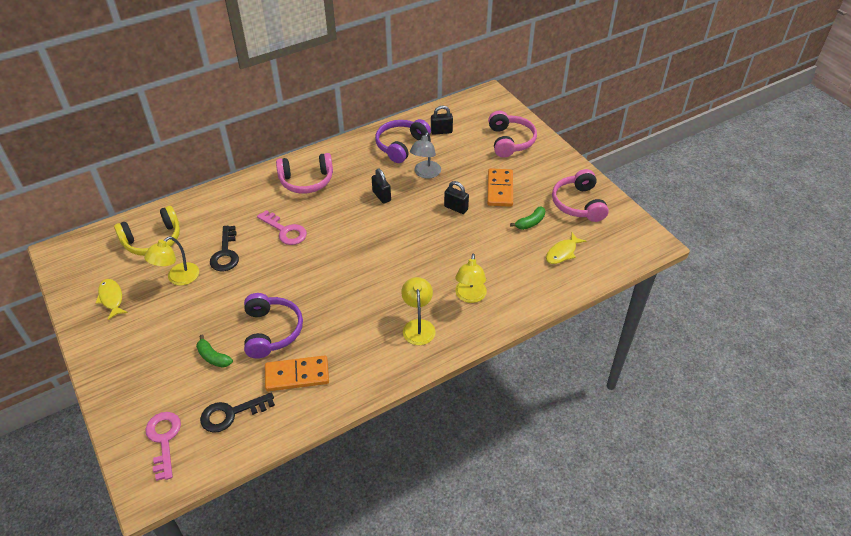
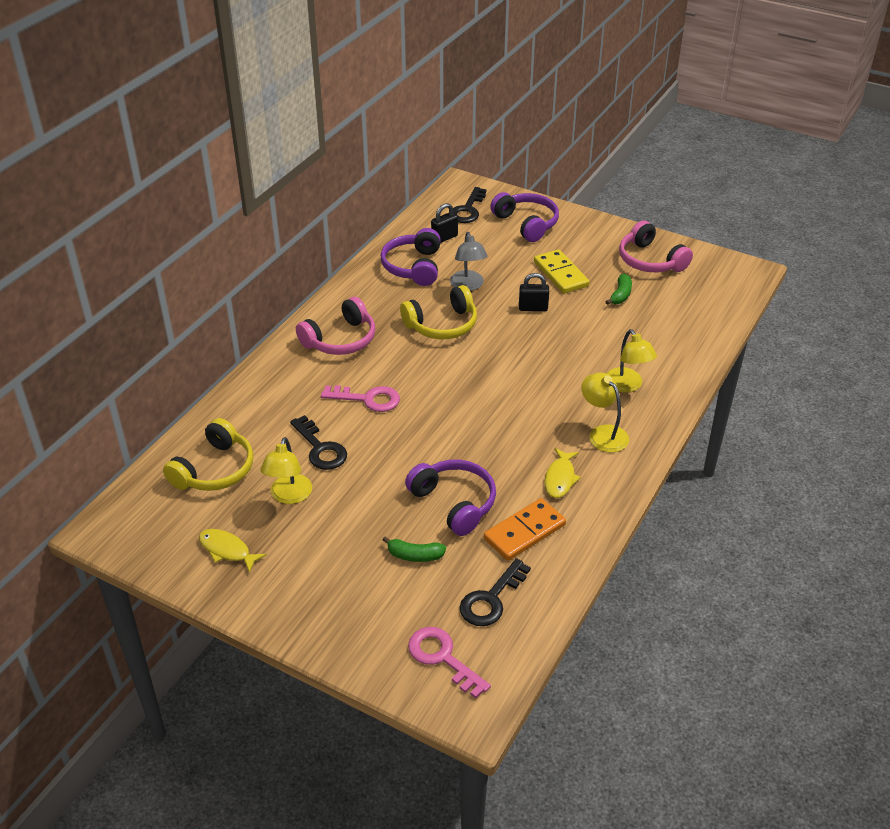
camera: 30 degrees left, 5 degrees down
(381, 196) = (442, 325): black padlock -> yellow headphones
(477, 116) = (468, 210): none -> black key
(500, 189) = (560, 274): orange domino -> yellow domino
(510, 141) = (526, 223): pink headphones -> purple headphones
(562, 252) = (677, 311): yellow fish -> yellow fish (560, 478)

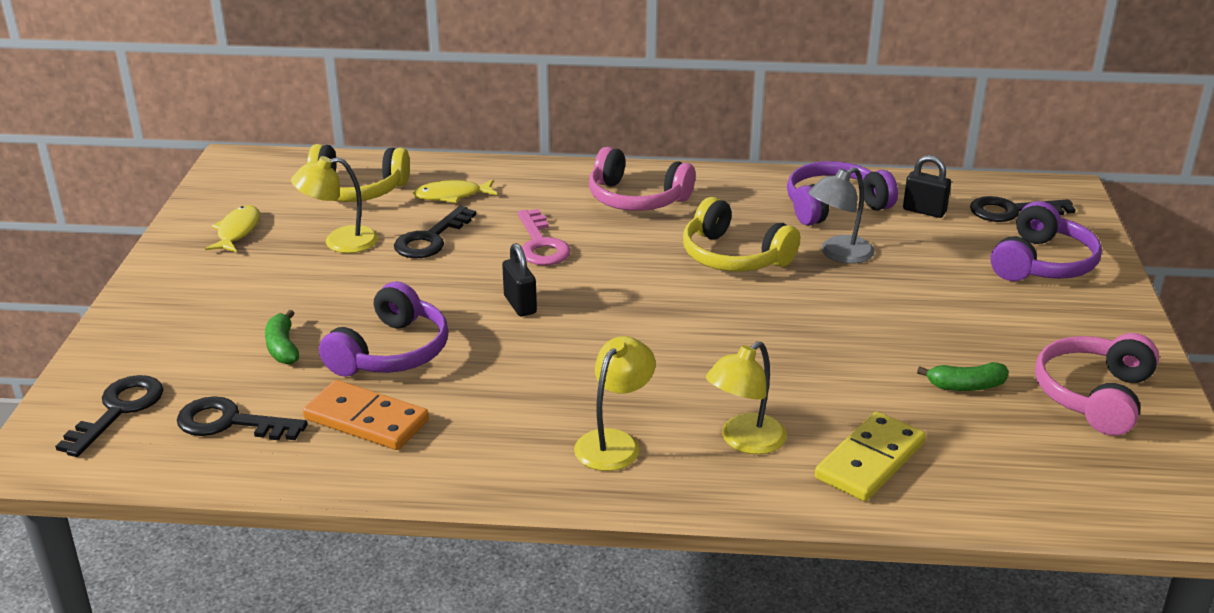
camera: 65 degrees right, 10 degrees down
(442, 658) = (118, 410): pink key -> black key
(533, 308) = (845, 316): black padlock -> black padlock (520, 305)
(560, 274) = (953, 320): yellow domino -> yellow domino (869, 460)
(560, 478) = (490, 425): yellow fish -> yellow fish (452, 196)

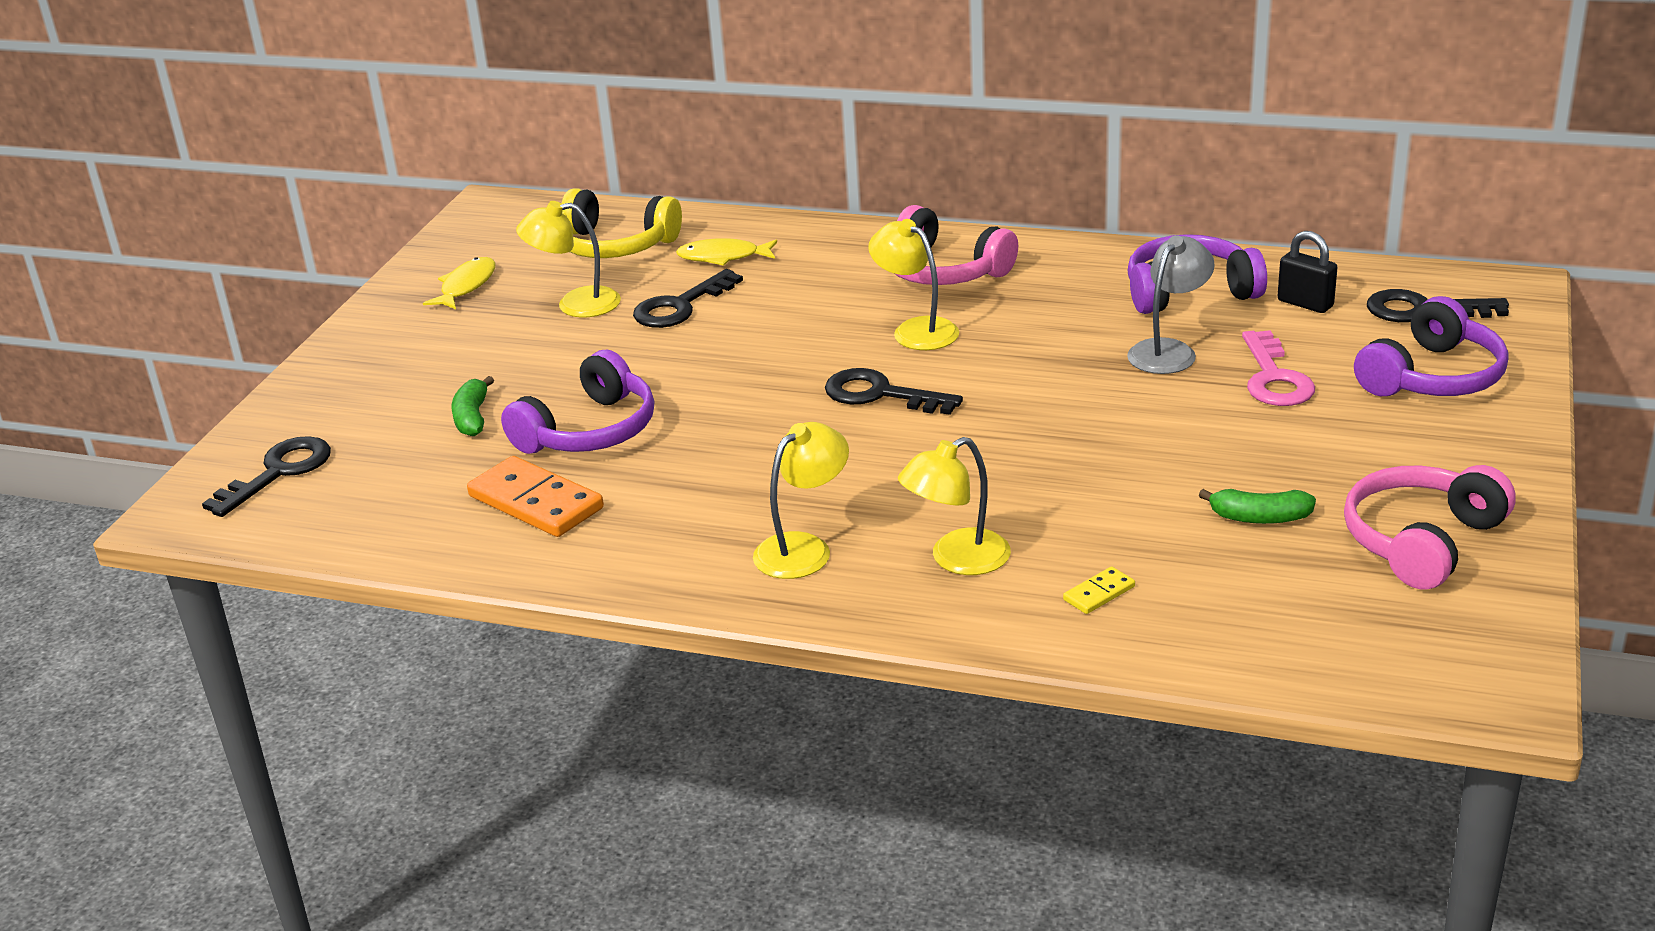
camera: 15 degrees right, 0 degrees up
(230, 423) = (390, 494): black key -> black key (880, 394)
(520, 305) = (755, 387): black padlock -> none
(541, 244) = (806, 319): pink key -> pink key (1274, 378)
(633, 248) = (916, 330): none -> yellow lamp
(734, 256) = (1035, 346): yellow headphones -> none
(838, 254) = (1169, 351): grey lamp -> grey lamp turned 150 degrees clockwise
(869, 460) = (1099, 593): yellow domino -> yellow domino, size x0.47

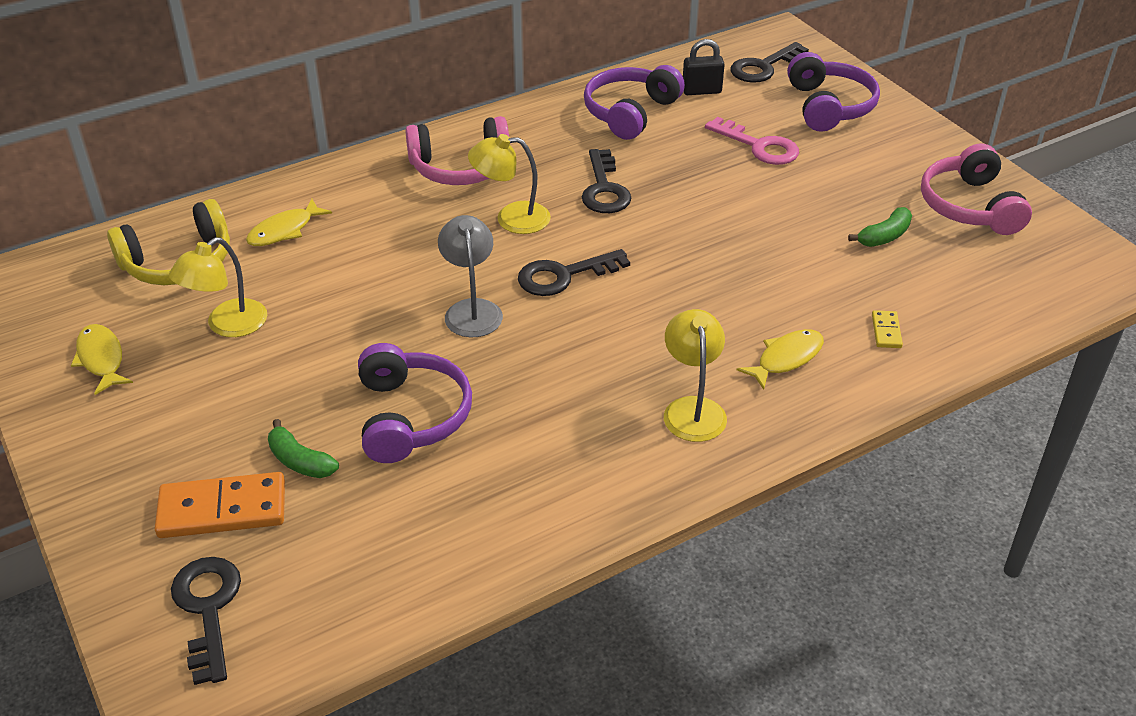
camera: 50 degrees left, 10 degrees up
(536, 502) = (465, 493): orange domino -> orange domino (222, 509)
(680, 306) = (316, 284): black key -> black key (604, 189)
(957, 559) = (786, 359): yellow lamp -> yellow fish
(1169, 351) = (679, 157): grey lamp -> grey lamp (472, 310)

